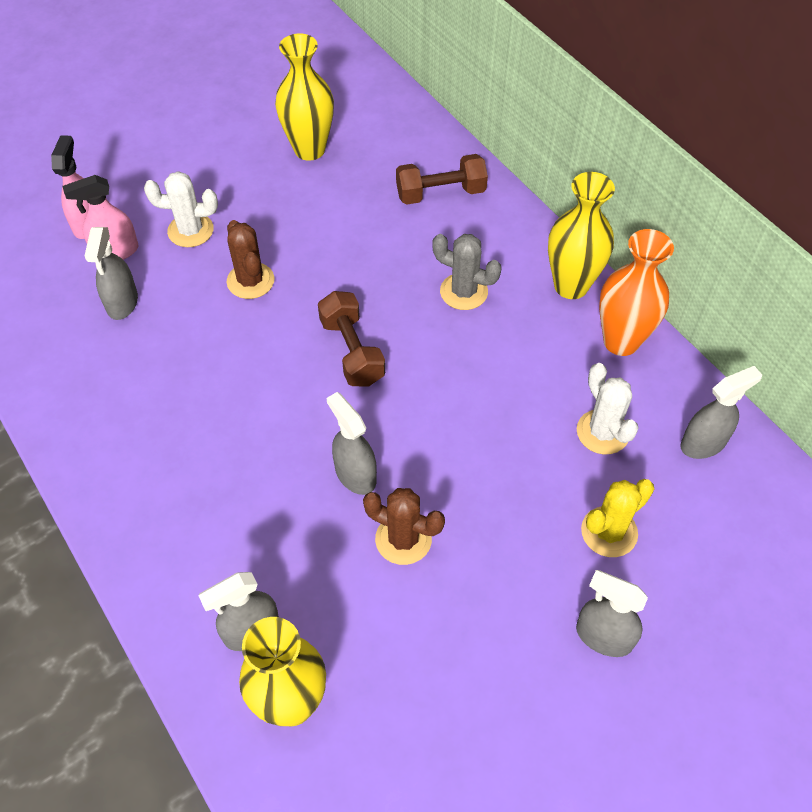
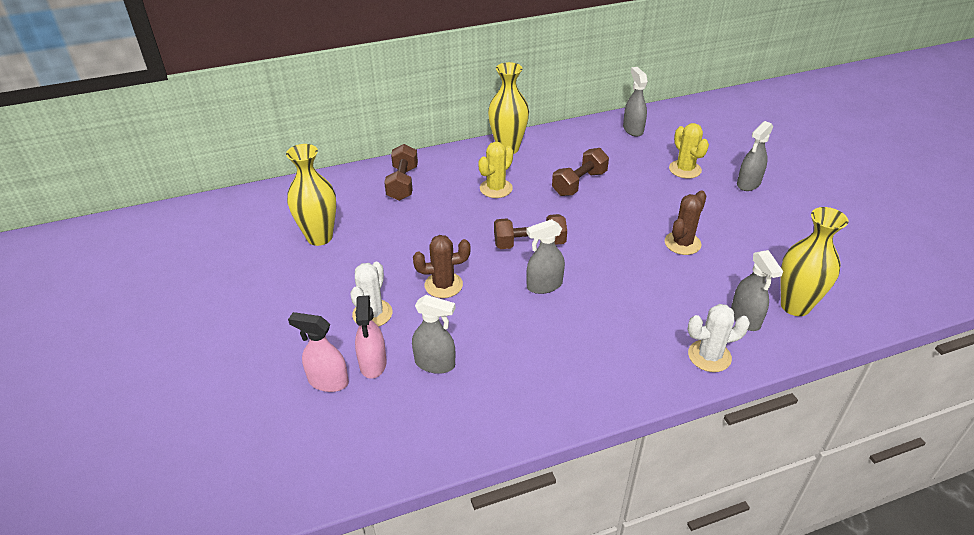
camera: 75 degrees left, 15 degrees down
(355, 474) = (631, 256): grey spray bottle -> grey spray bottle (544, 285)
(463, 292) = (496, 188): grey cactus -> yellow cactus
(512, 388) = (579, 183): none -> brown dumbbell
(602, 432) = (619, 158): white cactus -> white cactus (709, 356)
(621, 341) = (556, 140): orange vase -> none

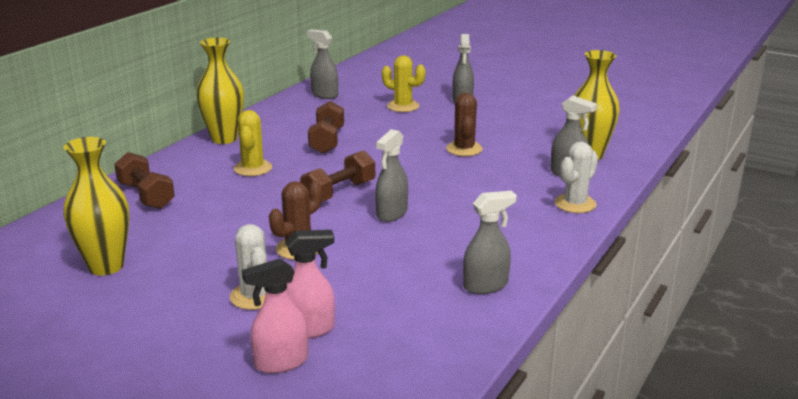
camera: 40 degrees left, 15 degrees down
(373, 364) = (309, 329): pink spray bottle -> pink spray bottle turned 60 degrees counterclockwise
(435, 363) = (370, 302): grey spray bottle -> grey spray bottle (486, 285)

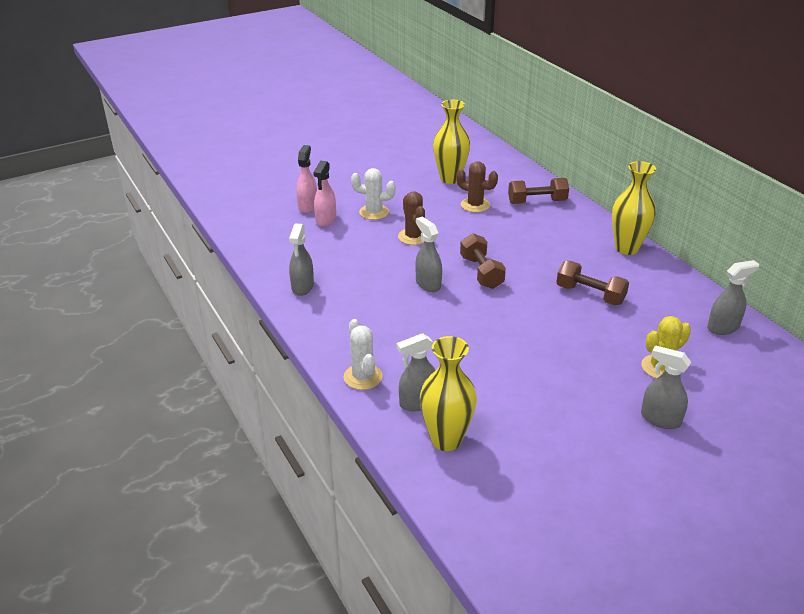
camera: 120 degrees right, 10 degrees up
(253, 168) = (554, 248): yellow cactus -> none
(464, 149) = (519, 363): brown cactus -> brown cactus (475, 205)

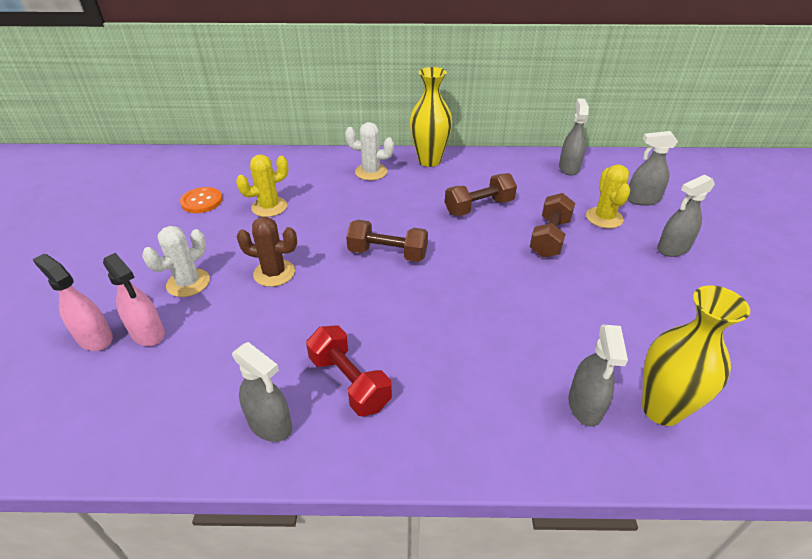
camera: 60 degrees left, 5 degrees up
(353, 301) = (349, 382): none -> red dumbbell
(363, 377) = (511, 440): white cactus -> white cactus (371, 172)
(428, 284) = (372, 300): grey spray bottle -> grey spray bottle (642, 200)
(450, 179) = (202, 201): yellow vase -> orange button
(475, 205) = (269, 207): brown cactus -> yellow cactus
(537, 202) = (310, 171): brown dumbbell -> brown dumbbell (549, 237)

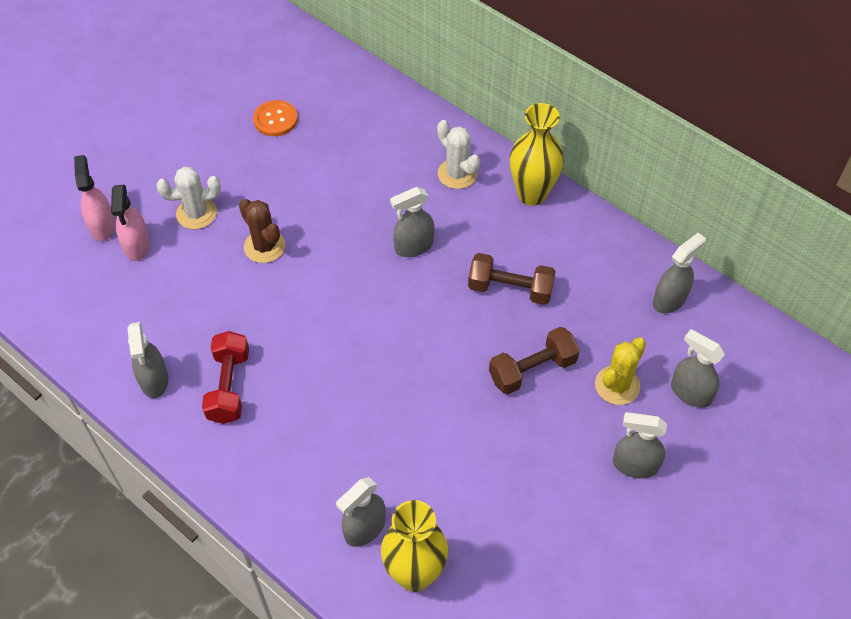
camera: 40 degrees right, 15 degrees up
(269, 207) = (324, 164): yellow cactus -> none
(387, 254) = (370, 288): brown dumbbell -> none
(389, 218) = (413, 246): none -> grey spray bottle

